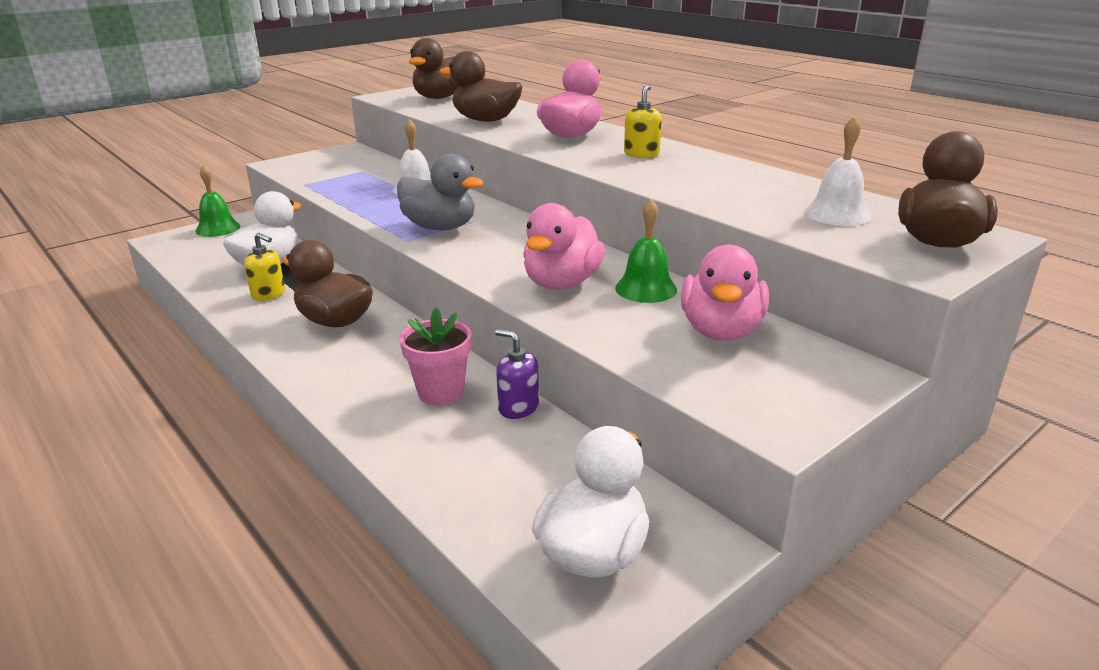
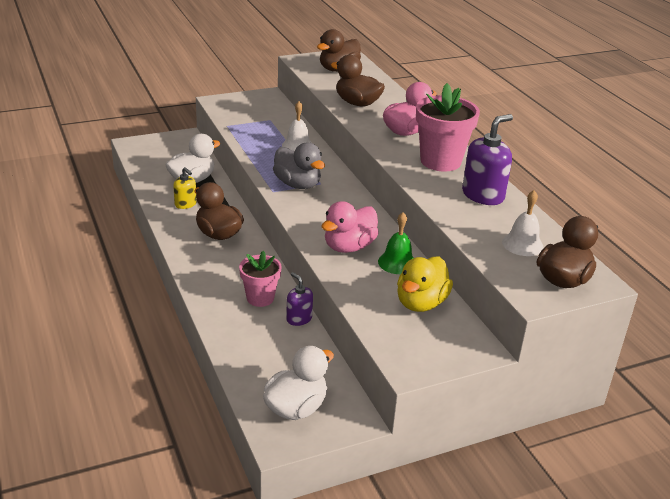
camera: 15 degrees right, 5 degrees up
(218, 228) = (169, 141): green bell -> none
(641, 154) = (440, 161): yellow soap dispenser -> pink flower pot
(721, 331) = (421, 303): pink duck -> yellow duck
(730, 176) = (483, 195): none -> purple soap dispenser

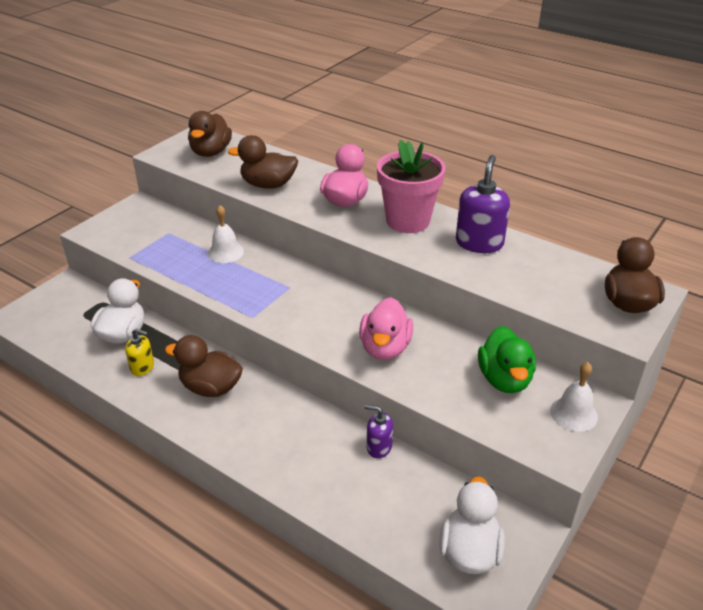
camera: 30 degrees left, 5 degrees up
(260, 298) = (321, 443): pink flower pot -> none
(297, 184) = (269, 298): grey duck -> none
(397, 262) = (443, 345): green bell -> none
(421, 303) = (504, 379): yellow duck -> green duck
(522, 244) = (561, 281): white bell -> white bell (573, 413)

